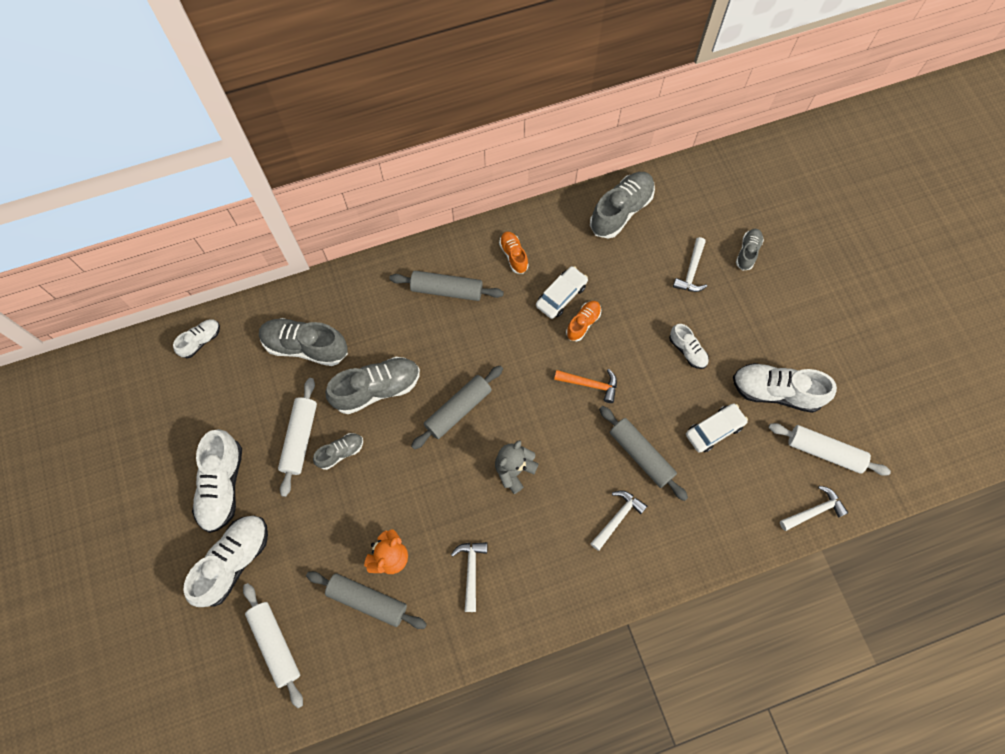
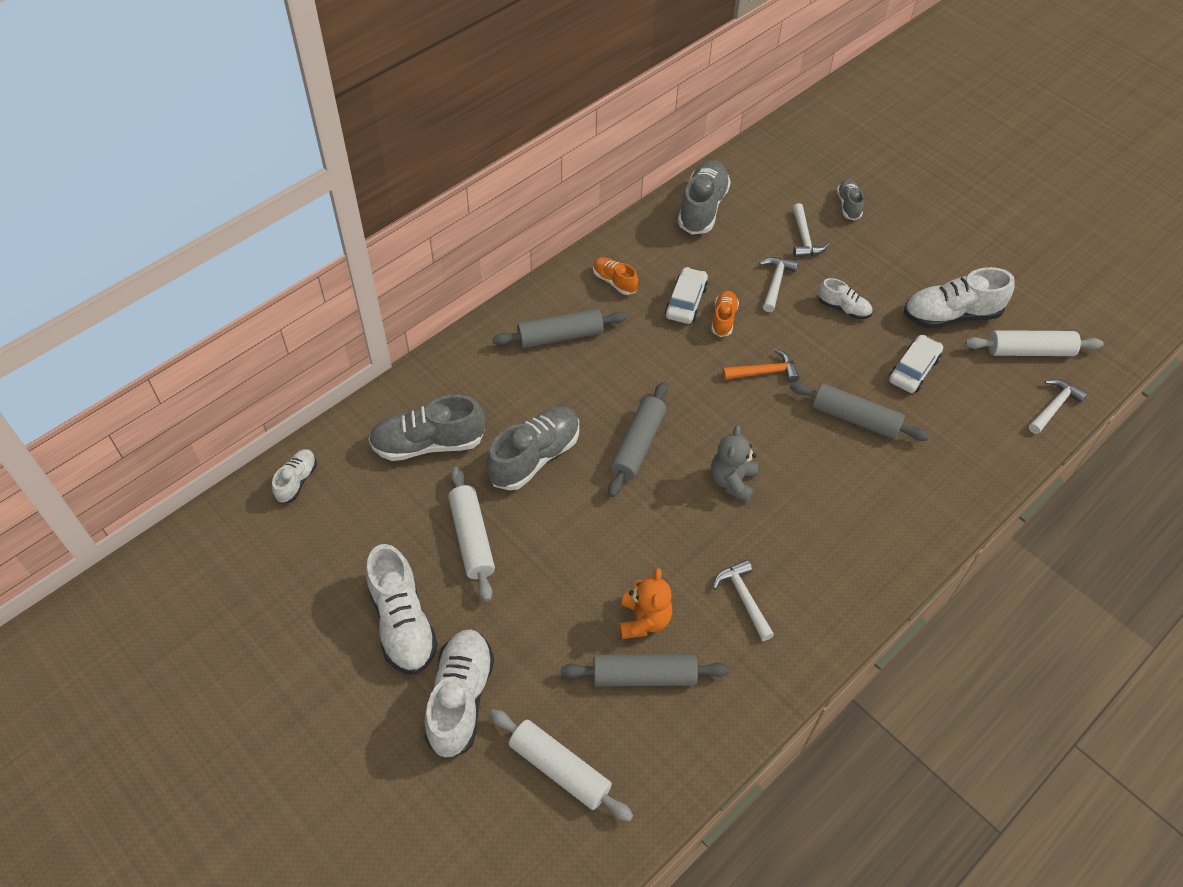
camera: 25 degrees left, 15 degrees down
(340, 452) = (528, 535): grey shoe -> none
(617, 518) = (867, 485): white hammer -> white hammer (775, 283)

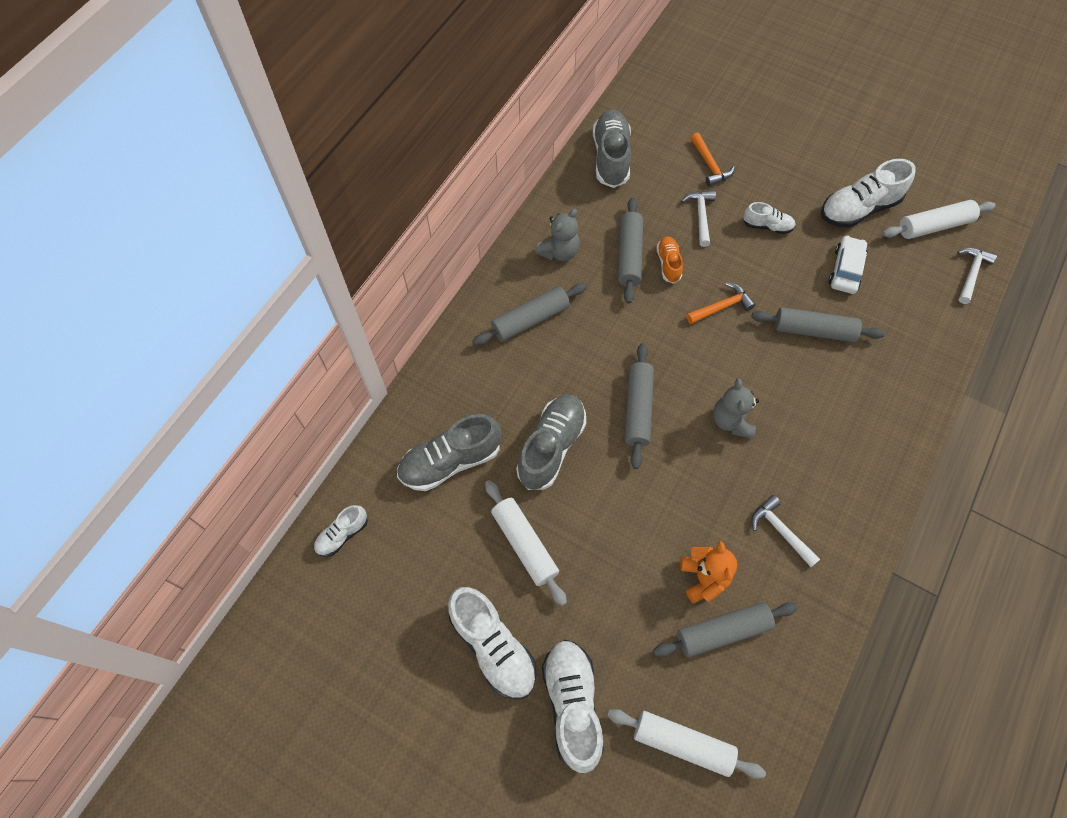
camera: 15 degrees left, 10 degrees up
(297, 481) = (342, 534): white shoe -> white shoe turned 135 degrees counterclockwise
(614, 282) = (559, 252): orange shoe -> grey teddy bear
(686, 302) = (629, 255): white car -> grey rolling pin
(804, 238) = (710, 165): white hammer -> orange hammer
(848, 205) = (736, 123): grey shoe -> none

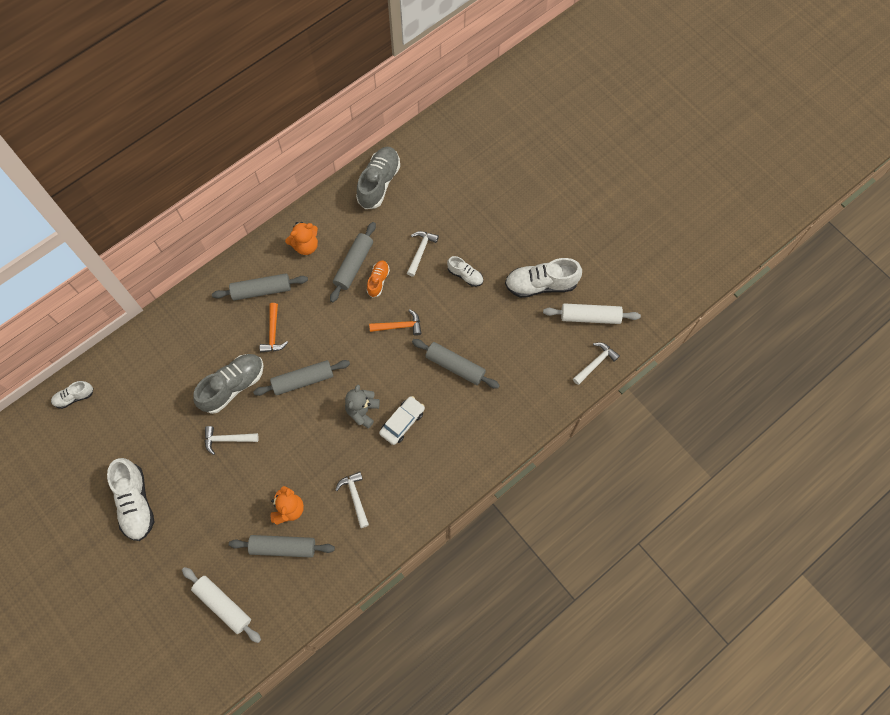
camera: 20 degrees right, 5 degrees up
(450, 461) = (163, 372): grey shoe -> none
(524, 544) = (185, 445): white rolling pin -> none
(559, 252) = (305, 245): grey teddy bear -> orange teddy bear
(572, 705) = (167, 556): white shoe -> none
(577, 517) = (227, 439): none -> white hammer
(637, 409) = (303, 380): grey rolling pin -> grey rolling pin turned 45 degrees clockwise
(710, 165) = (449, 213): orange hammer -> orange hammer (273, 333)
(845, 270) = (504, 328): white car -> white car (402, 422)

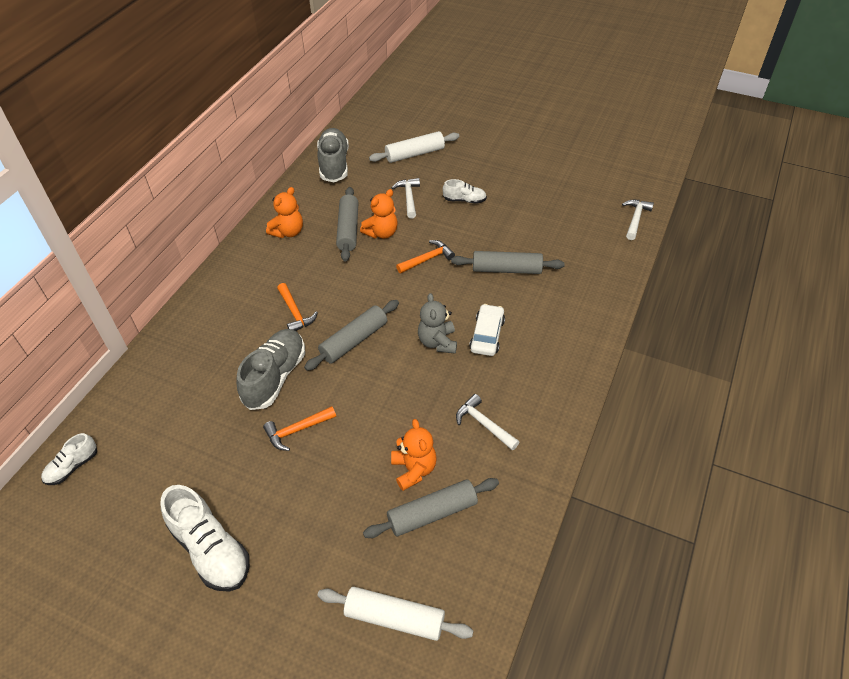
camera: 25 degrees left, 20 degrees down
(227, 439) = (297, 430): white hammer -> orange hammer
(261, 290) = (261, 282): grey rolling pin -> none
(378, 281) = (381, 233): orange shoe -> orange teddy bear
(541, 284) = (539, 183): white shoe -> none
(590, 317) = (602, 189): white rolling pin -> white rolling pin (415, 154)

